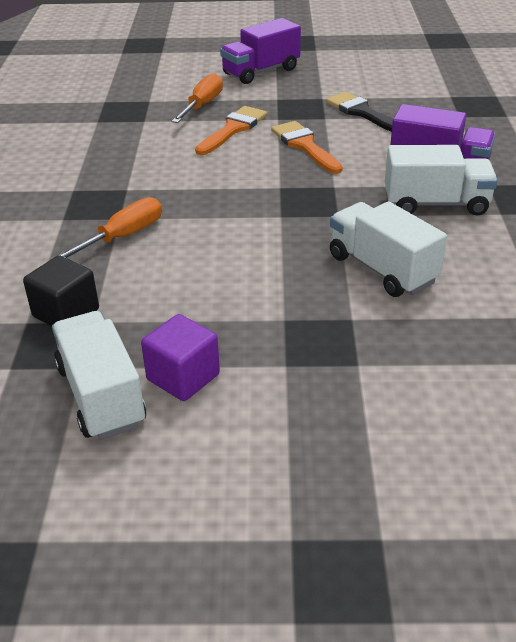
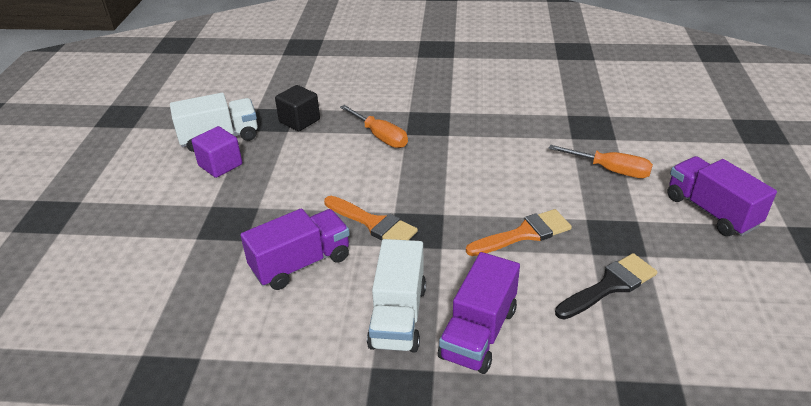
camera: 95 degrees right, 0 degrees up
(233, 129) = (558, 189): orange brush -> orange brush (373, 223)
(382, 269) = (301, 263): white truck -> purple truck

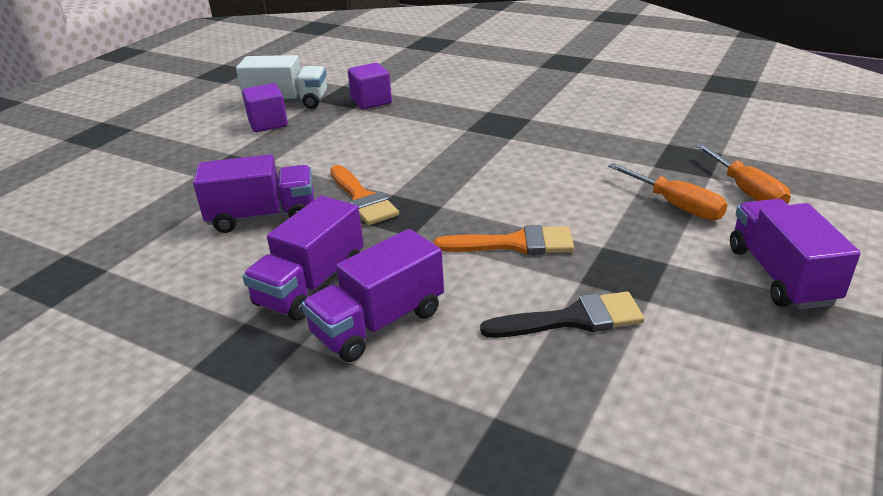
camera: 25 degrees right, 5 degrees down
(299, 121) = (371, 101): black cube -> purple cube
(380, 136) = (437, 127): orange screwdriver -> orange screwdriver (746, 191)
(398, 316) = (311, 285): white truck -> purple truck

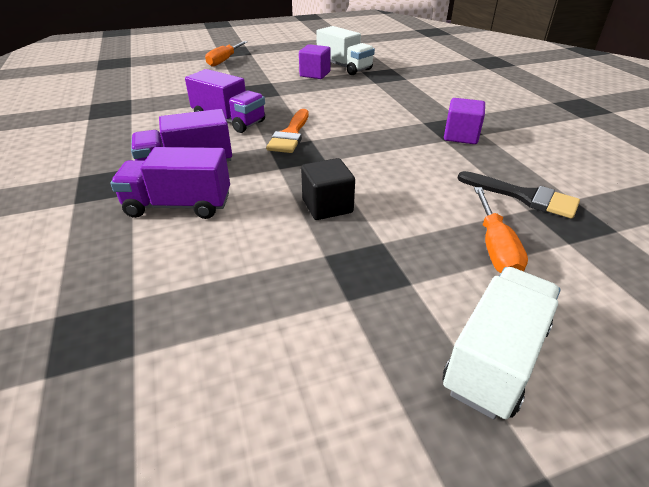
camera: 40 degrees right, 5 degrees up
(371, 101) = (392, 83): purple cube -> purple cube (461, 136)
(514, 244) = (327, 206): orange brush -> black cube
(573, 319) = (276, 275): black brush -> black brush (524, 196)
(746, 191) = (587, 272): orange screwdriver -> orange screwdriver (224, 60)
(780, 275) = (495, 358): purple truck -> white truck

